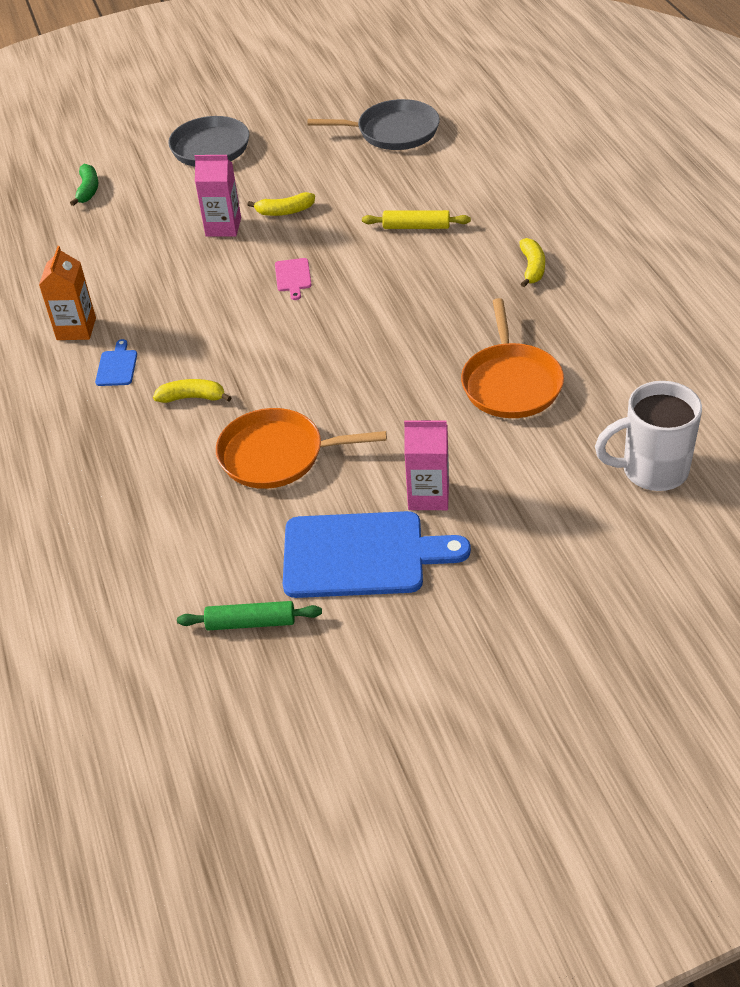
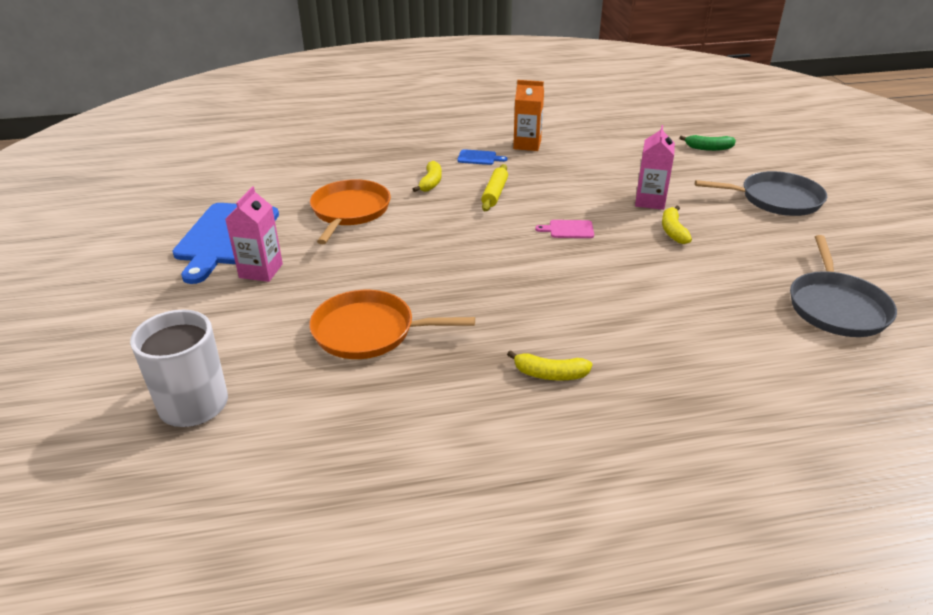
camera: 95 degrees right, 10 degrees down
(251, 623) = (204, 195): green rolling pin -> none
(416, 227) = (640, 303): yellow rolling pin -> yellow rolling pin (494, 193)

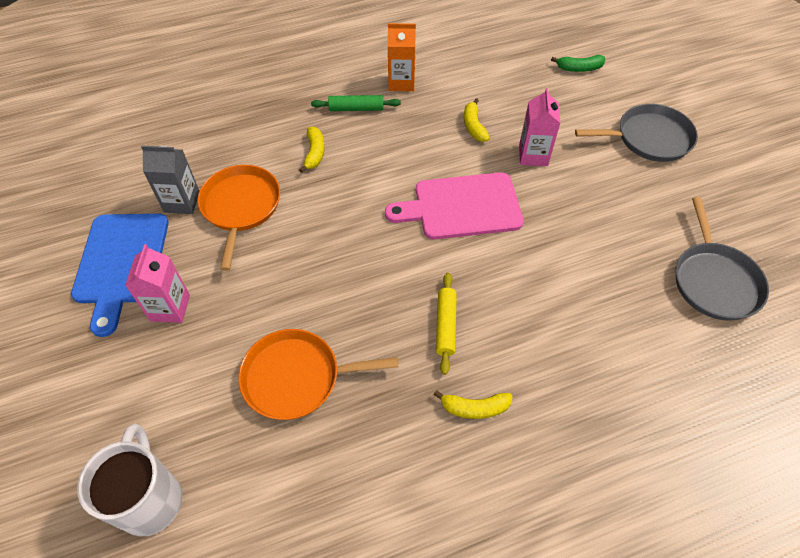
camera: 10 degrees left, 20 degrees up
(295, 203) = (182, 202): none -> grey carton
(479, 158) = (356, 108): blue cutting board -> green rolling pin
(494, 193) = (381, 162): yellow rolling pin -> yellow rolling pin (445, 325)
(568, 229) = (462, 206): pink cutting board -> pink cutting board, size x2.38
(673, 231) = (560, 196): yellow banana -> yellow banana (473, 126)

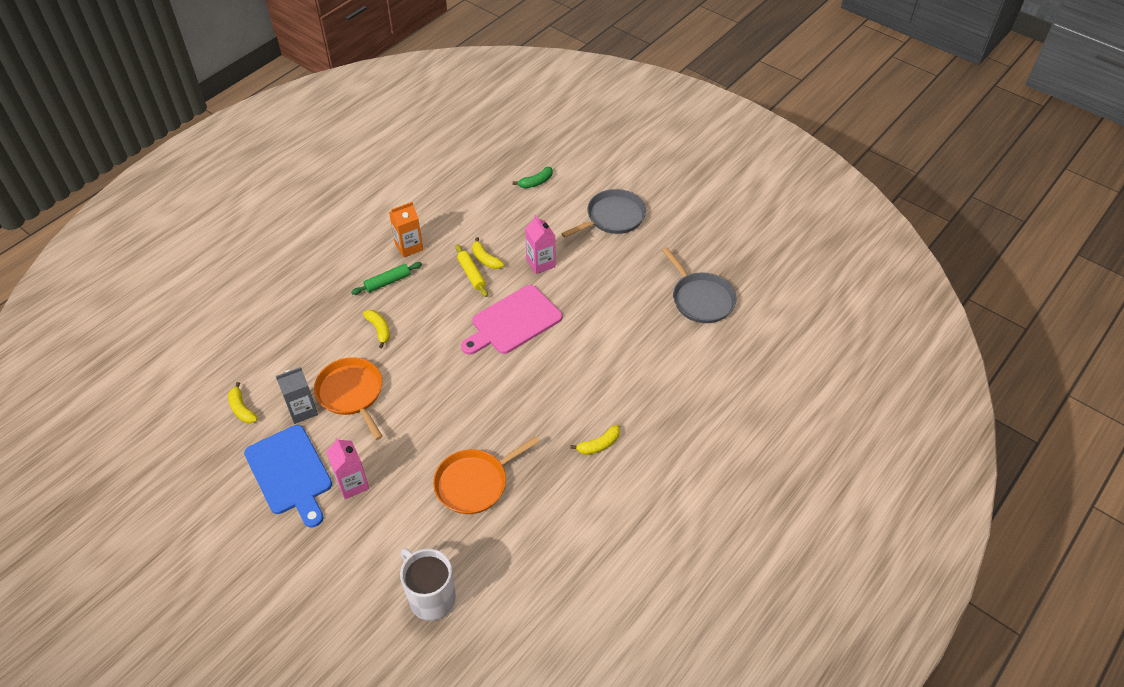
camera: 30 degrees left, 5 degrees down
(129, 174) = (242, 409): none -> yellow banana
(445, 325) = (551, 405): yellow rolling pin -> yellow rolling pin (471, 274)

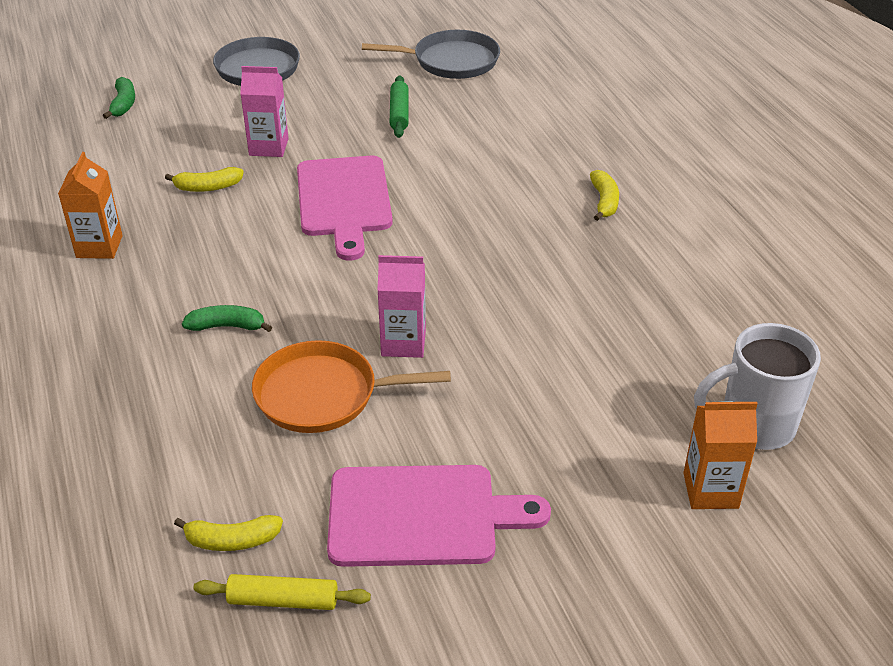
camera: 60 degrees left, 10 degrees down
(290, 473) = (422, 516): blue cutting board -> pink cutting board
(302, 410) = (305, 462): grey carton -> none
(352, 484) = (499, 447): pink carton -> pink carton (403, 343)
(368, 593) = (710, 490): none -> orange carton
(379, 330) = (227, 326): yellow banana -> green banana
(387, 282) = (143, 289): green rolling pin -> green rolling pin (399, 113)
(471, 274) = (220, 208): yellow rolling pin -> yellow rolling pin (283, 600)
(474, 483) = (587, 322): orange pan -> none

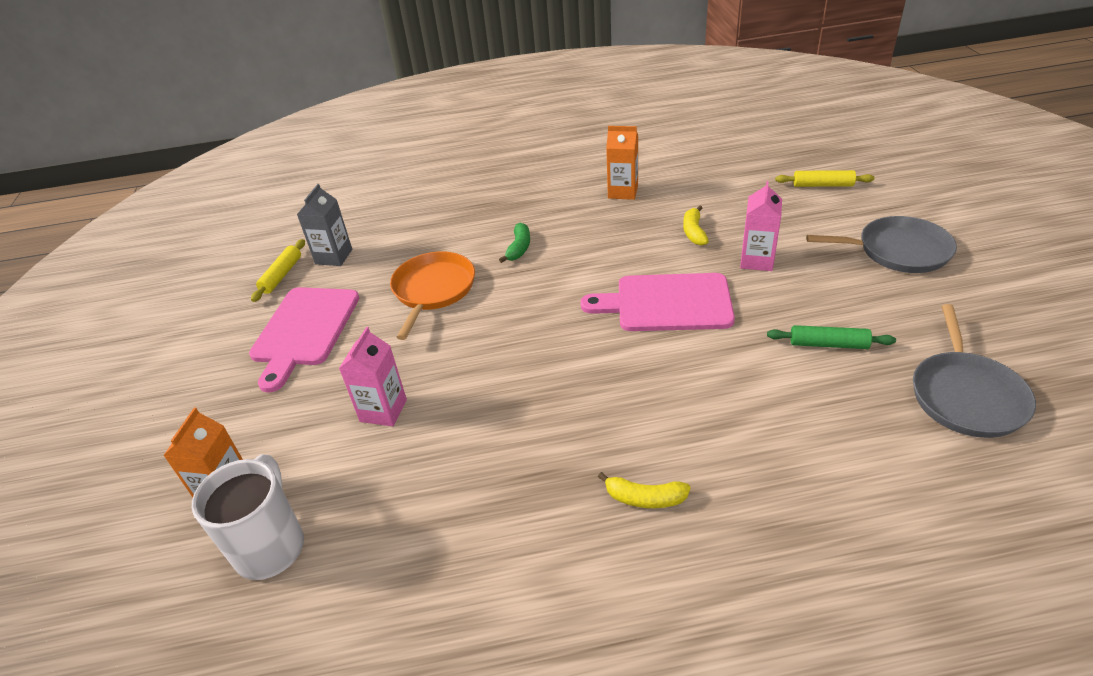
camera: 105 degrees right, 0 degrees up
(123, 104) = (822, 185): green banana -> yellow rolling pin
(231, 540) = (334, 257): yellow banana -> grey carton
(403, 343) = (470, 330): pink carton -> pink carton (383, 410)

